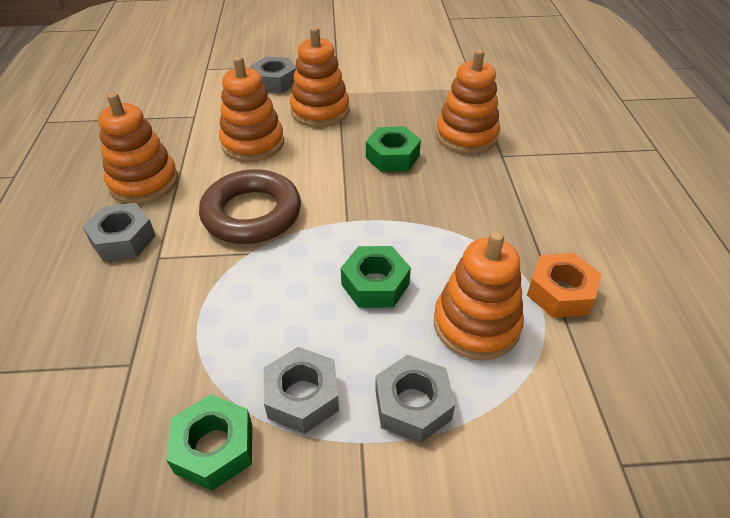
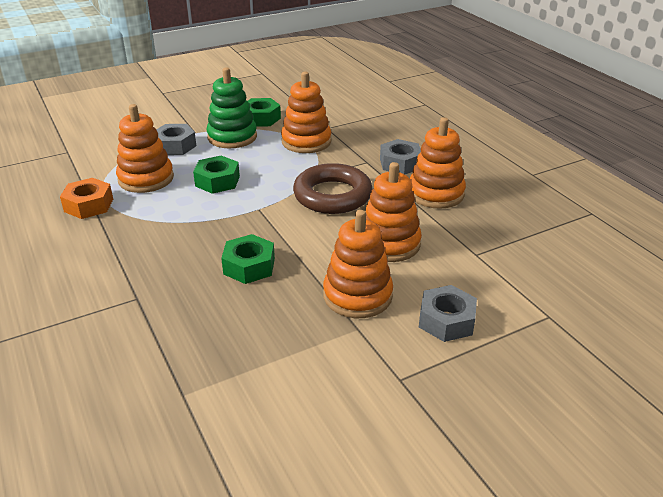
camera: 155 degrees right, 10 degrees down
(302, 396) = (232, 137): grey nut -> green stacking toy
(466, 136) = (179, 310): orange stacking toy -> orange stacking toy (306, 141)

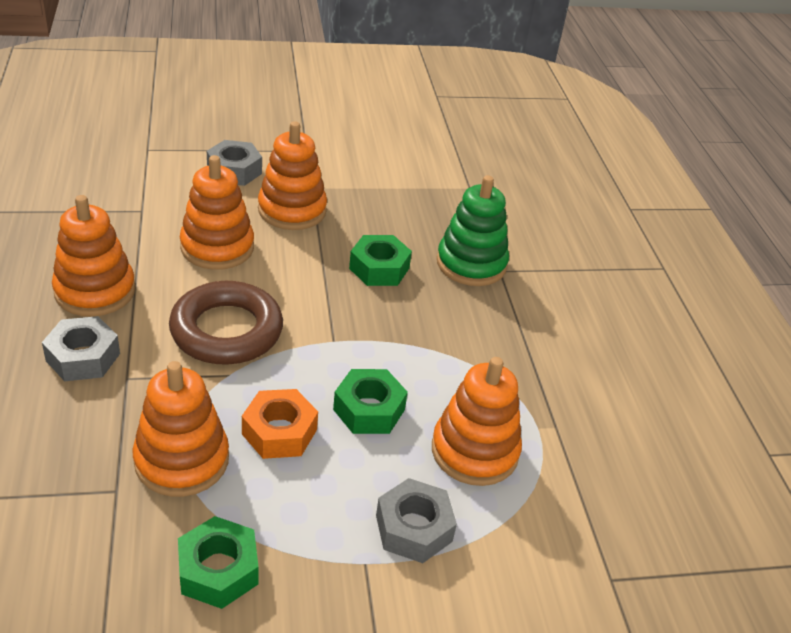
camera: 165 degrees left, 5 degrees up
(89, 205) = (558, 420): orange nut -> orange nut (279, 432)
(232, 137) = (302, 521): green stacking toy -> green stacking toy (471, 264)

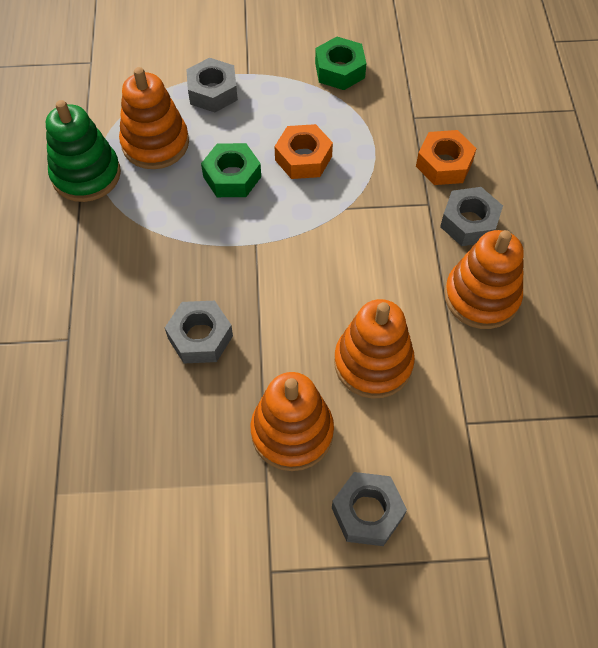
camera: 170 degrees left, 20 degrees up
(92, 424) = (444, 164): none -> orange nut
(182, 460) = (373, 137): orange stacking toy -> none
(226, 330) = (352, 252): brown ring -> none
(379, 268) = (200, 337): green nut -> grey nut
(471, 264) = (97, 347): green stacking toy -> green stacking toy (86, 175)

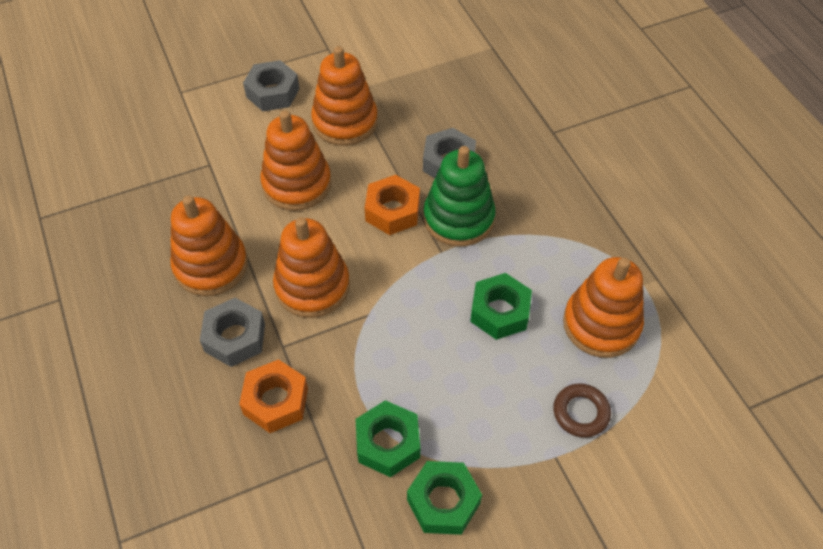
camera: 160 degrees right, 5 degrees down
(86, 175) = (644, 268): green stacking toy -> green stacking toy (458, 218)
(213, 92) = (581, 412): grey nut -> brown ring
(303, 158) = (435, 358): orange nut -> orange nut (392, 211)
(365, 113) = (388, 443): none -> green nut
(388, 247) = (312, 286): none -> orange stacking toy

